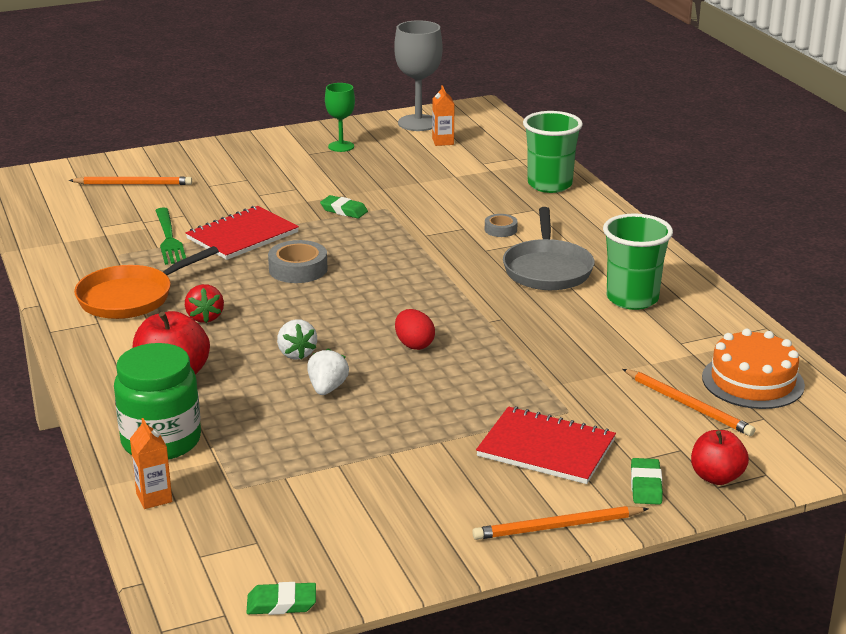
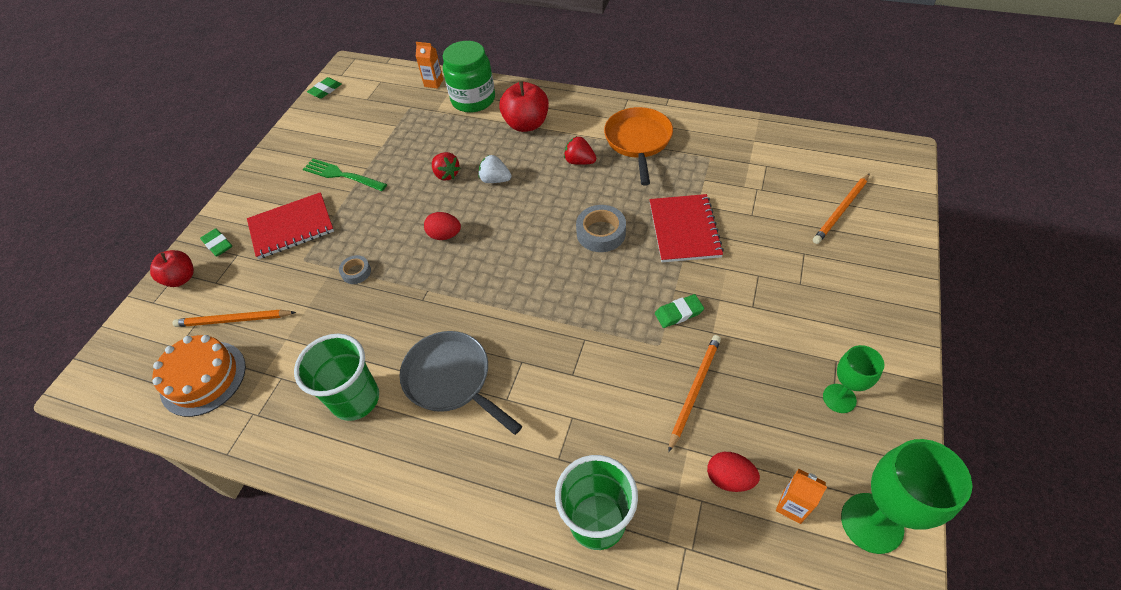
camera: 135 degrees right, 25 degrees up
(169, 239) = (713, 190): green fork -> green fork (342, 175)
(327, 388) = (446, 174): white strawberry -> red strawberry
(418, 123) = (871, 523): grey goblet -> green goblet
(454, 160) = (729, 478): none -> red egg
(500, 229) = (544, 399): grey tape -> grey tape (356, 272)
(558, 527) = (244, 192): orange pencil -> orange pencil (694, 391)

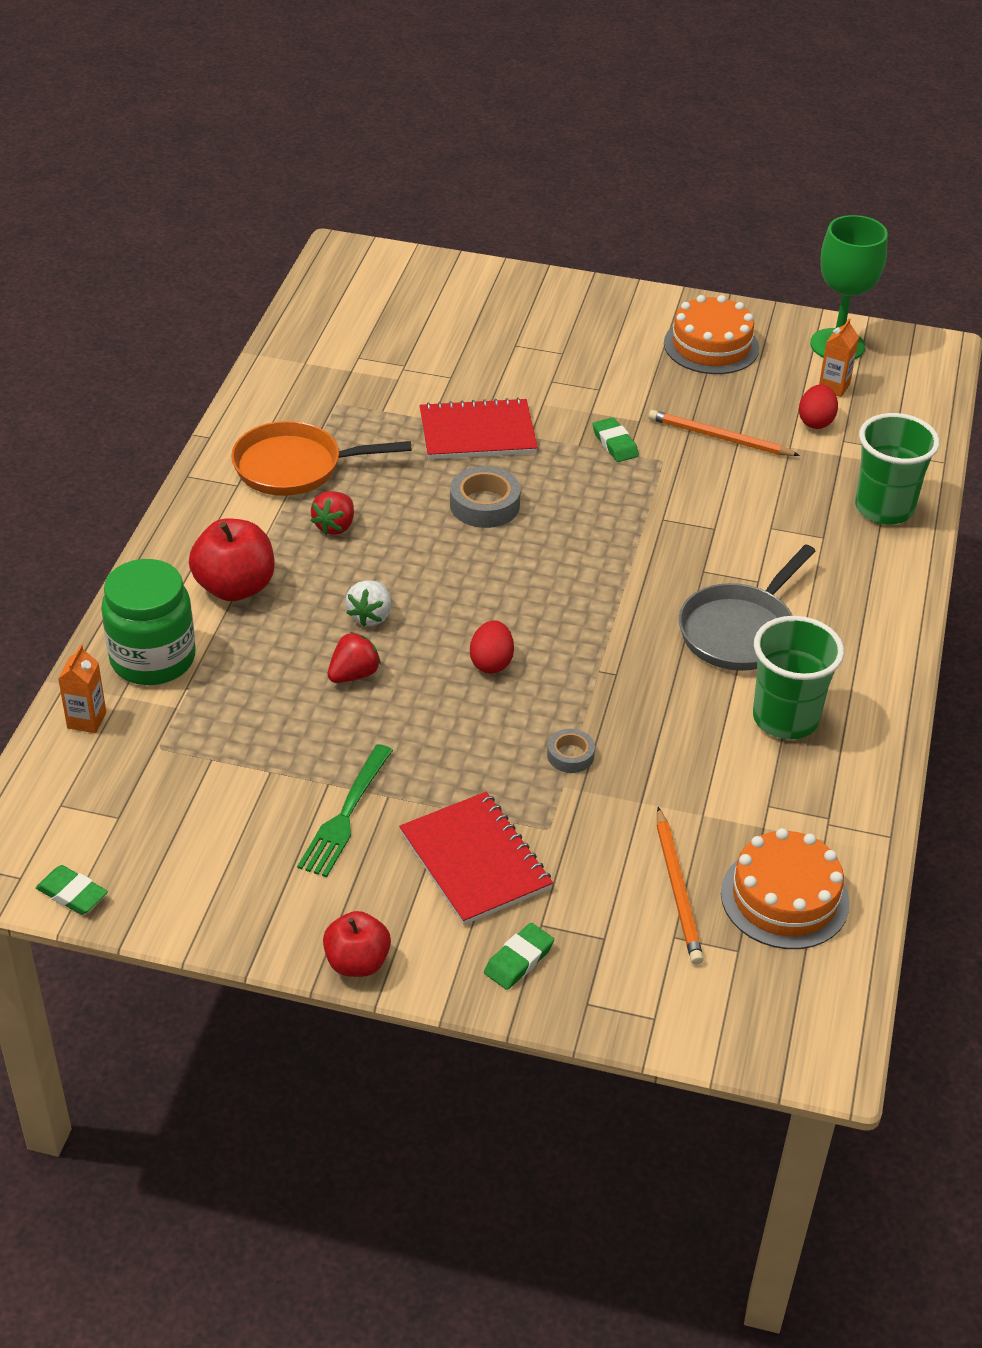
camera: 100 degrees left, 10 degrees down
(181, 278) = (599, 992): red apple -> red apple (357, 962)
(839, 398) = (711, 346): green goblet -> orange cake
(841, 210) = (444, 310): orange pencil -> none

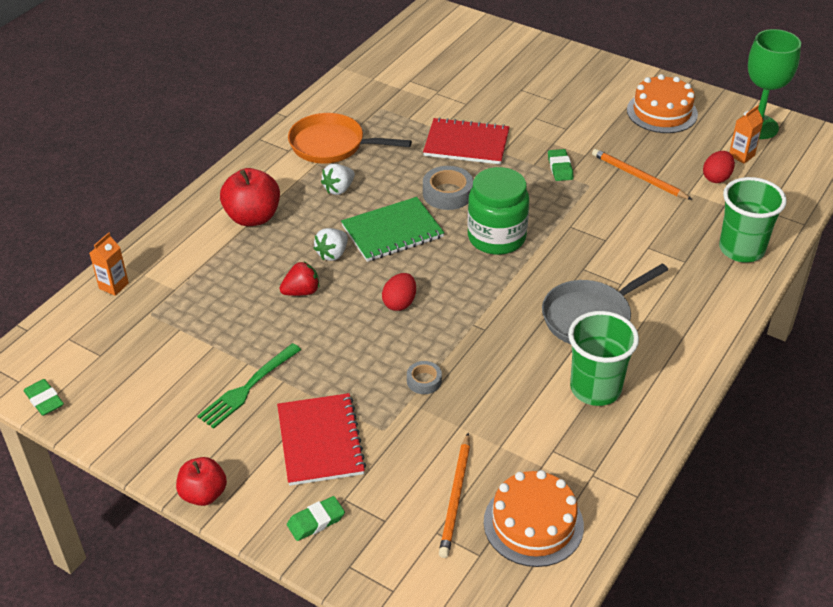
camera: 20 degrees right, 0 degrees up
(153, 659) = (176, 254): green jar -> green jar (496, 237)
(335, 526) = (339, 189): red strawberry -> white strawberry
(435, 570) = (392, 231): none -> green notebook

